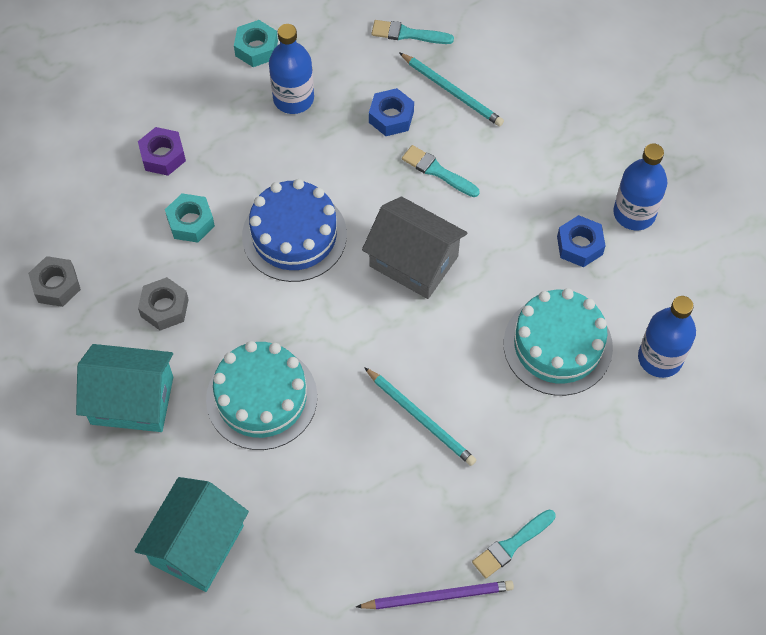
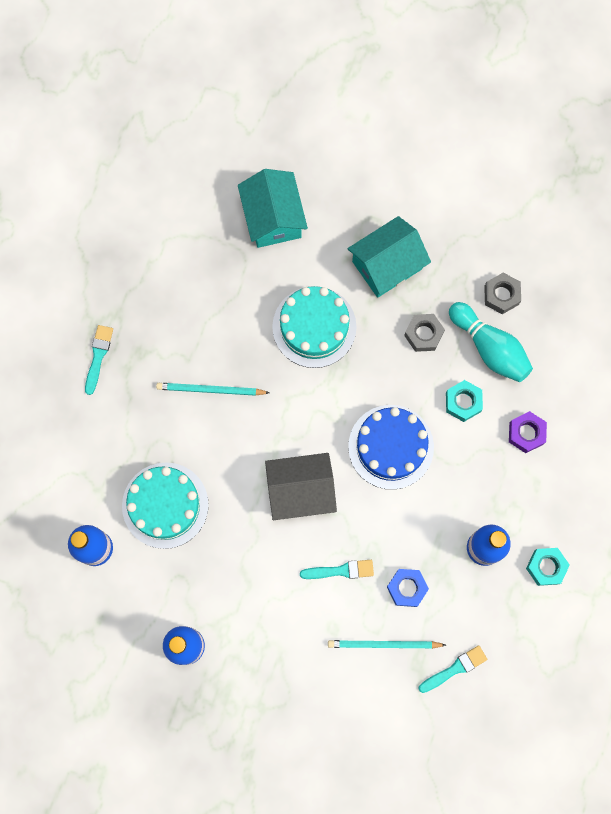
camera: 140 degrees right, 15 degrees up
(117, 249) = (489, 348): none -> turquoise bowling pin
(438, 596) = (117, 295): purple pencil -> none
(579, 245) = (204, 590): blue nut -> none

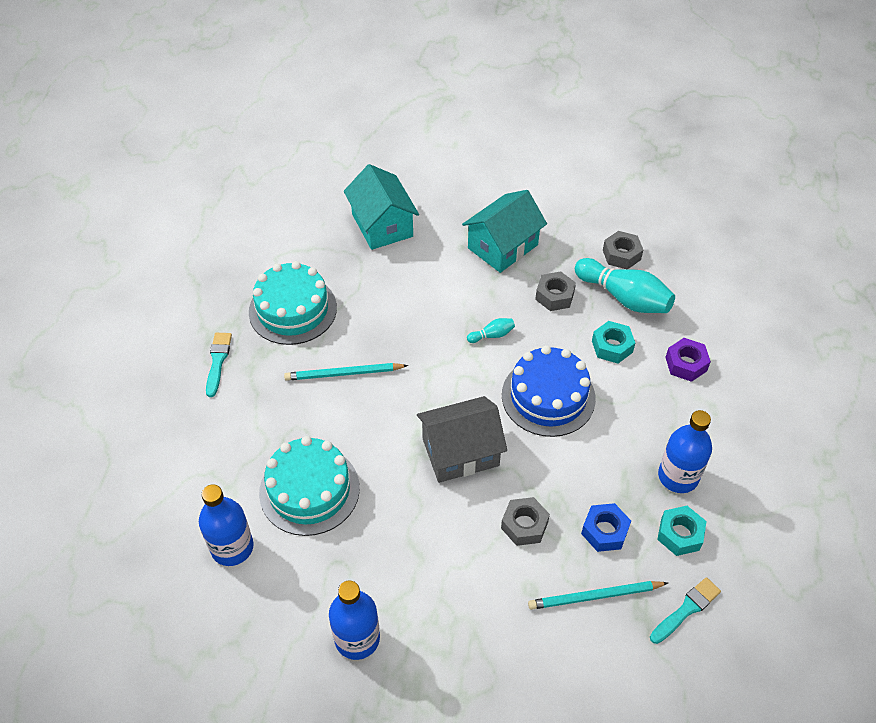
camera: 10 degrees left, 25 degrees down
(314, 327) = (442, 305): turquoise cake -> turquoise cake (292, 309)
(340, 570) = (524, 525): turquoise brush -> grey nut
(354, 370) = (492, 335): none -> turquoise bowling pin
(546, 567) = (752, 485): turquoise nut -> turquoise nut (679, 534)

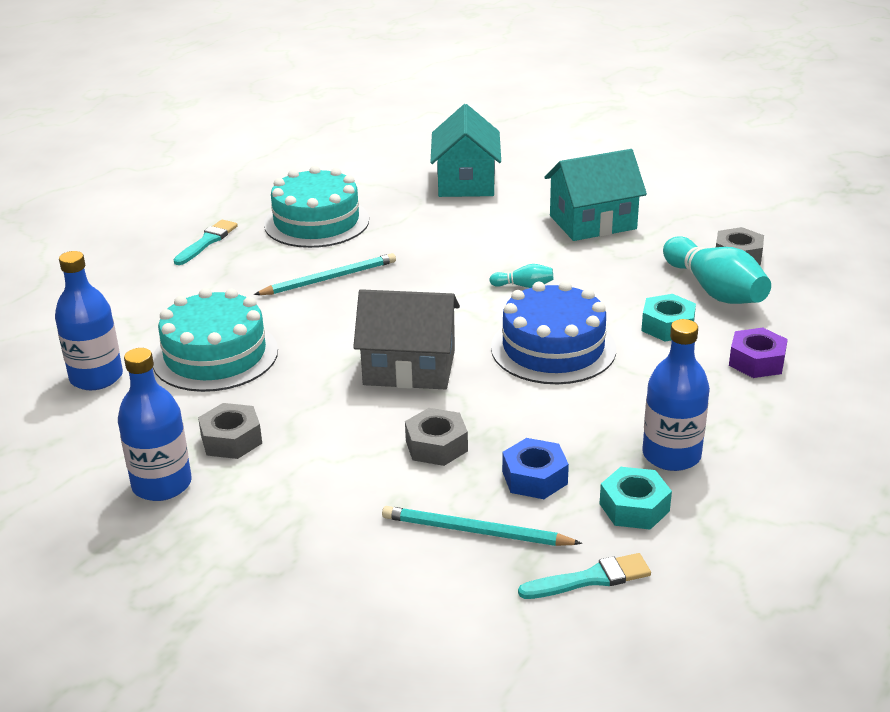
camera: 25 degrees right, 20 degrees down
(343, 374) = (329, 278): turquoise pencil -> turquoise pencil turned 135 degrees clockwise
(554, 296) = (626, 271): grey nut -> grey nut (231, 440)

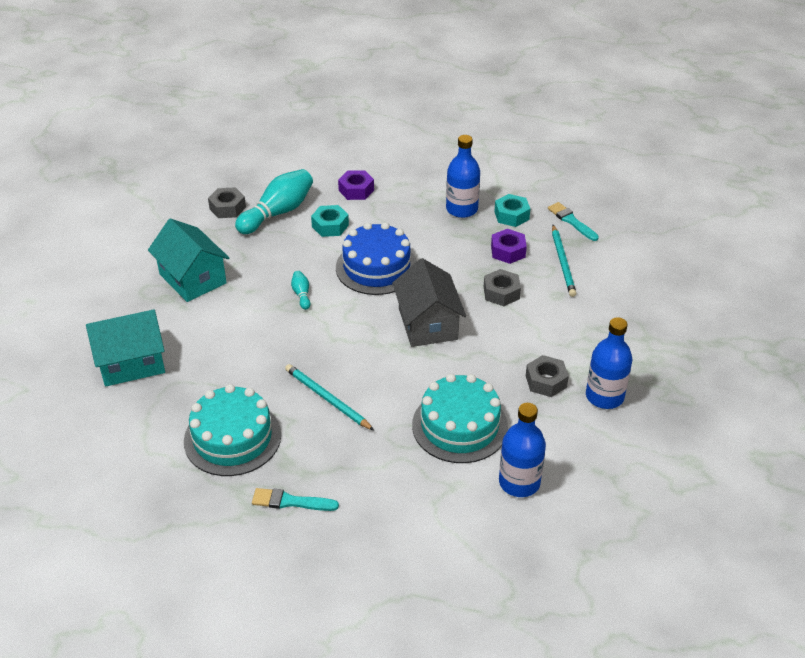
camera: 110 degrees left, 10 degrees up
(534, 477) = (508, 251): blue nut -> purple nut

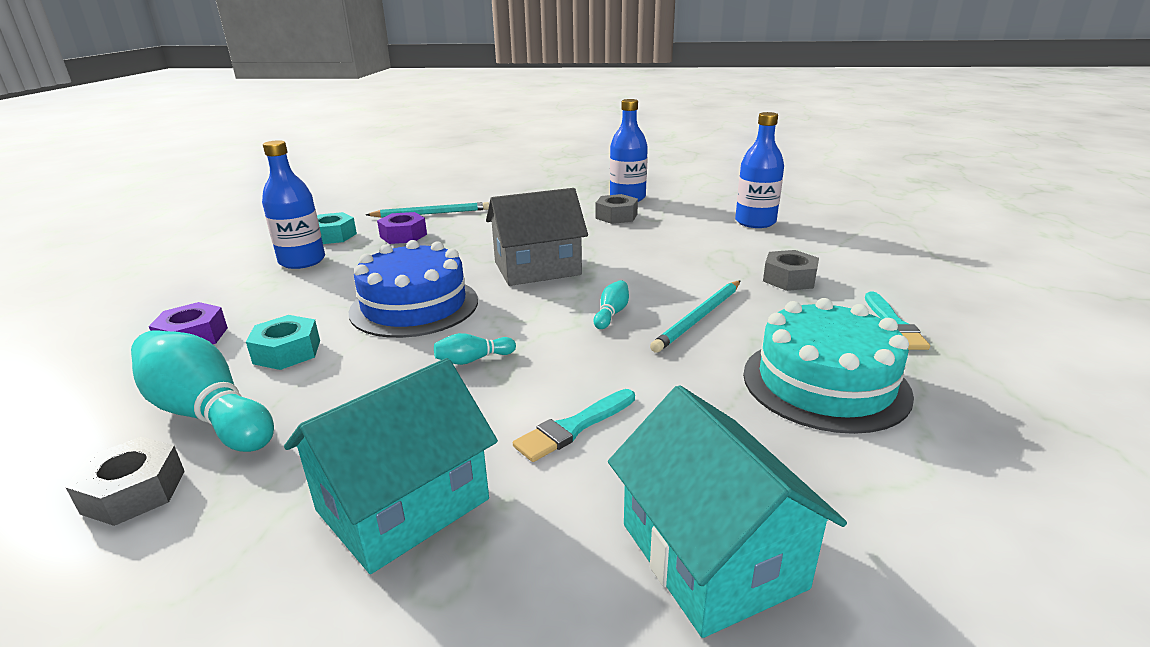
camera: 95 degrees left, 15 degrees down
(344, 356) = (611, 314): none -> turquoise bowling pin
(459, 426) = (699, 246): turquoise cake -> none
(501, 293) = (479, 236): grey nut -> grey nut (789, 279)
(571, 221) = (359, 211): turquoise brush -> turquoise brush (573, 427)

